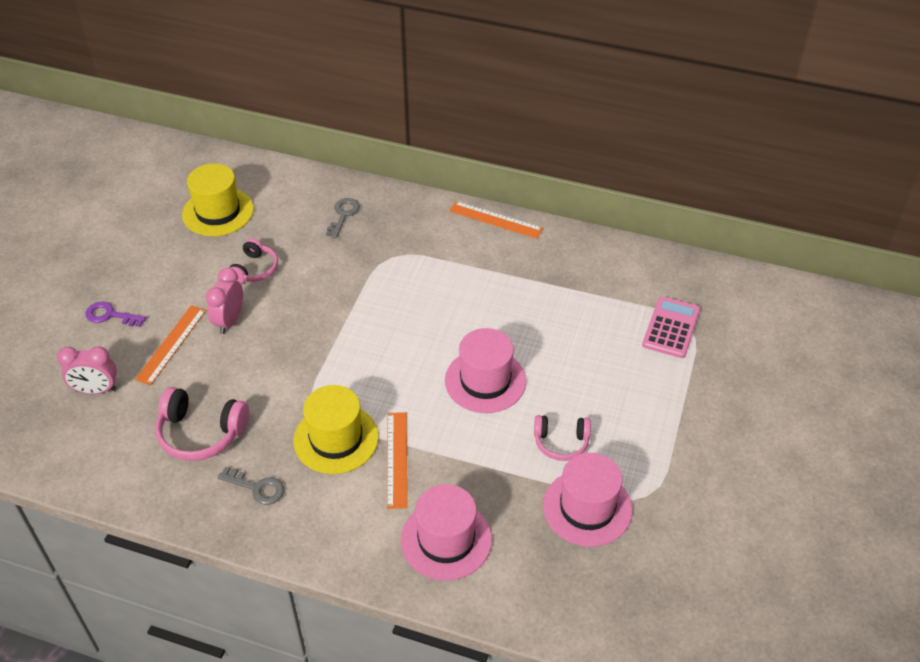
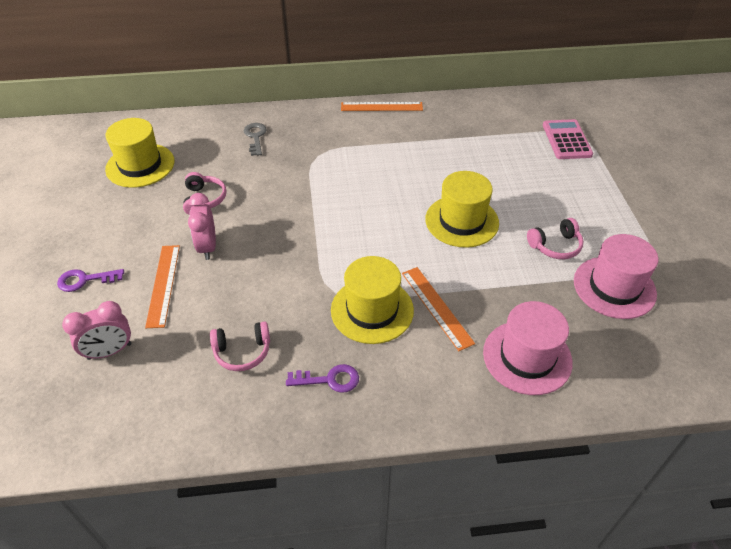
camera: 25 degrees left, 0 degrees up
(201, 433) = (242, 352): pink headphones -> pink headphones, size x0.65
(257, 488) = (329, 379): grey key -> purple key
(485, 381) = (462, 221): pink hat -> yellow hat

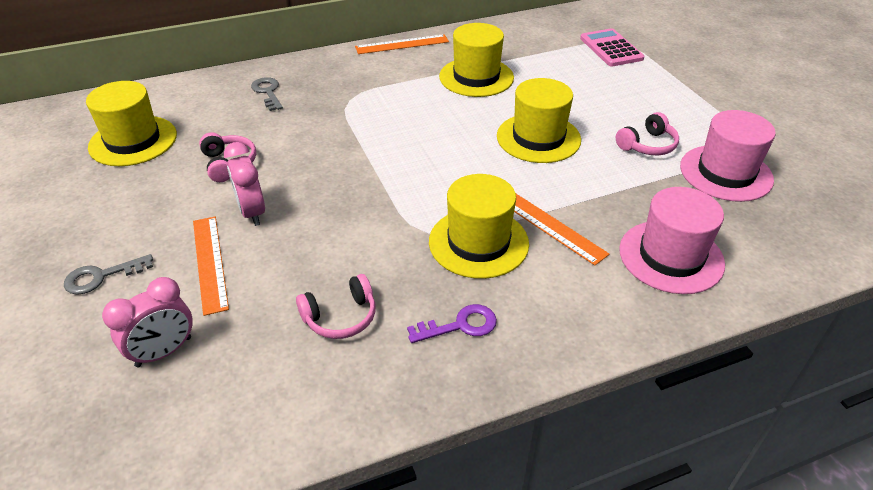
camera: 15 degrees left, 5 degrees down
(85, 280) = (101, 277): purple key -> grey key
(432, 150) = (476, 77): none -> yellow hat

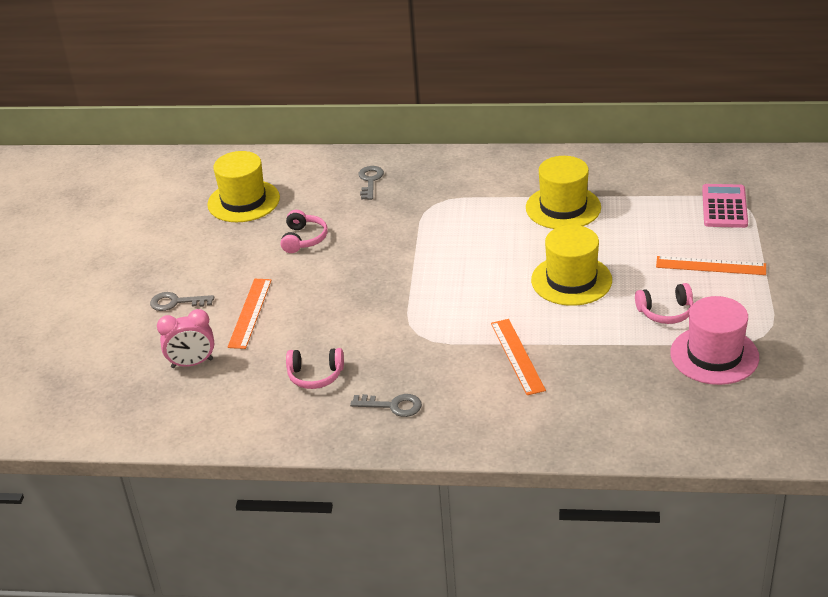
camera: 30 degrees right, 5 degrees down
(252, 212) = (299, 283): pink clock -> none
(402, 44) = (519, 157): orange ruler -> orange ruler (710, 266)
(460, 325) = (393, 406): purple key -> grey key
(478, 242) = (450, 353): yellow hat -> none
(671, 256) = (595, 407): pink hat -> none

